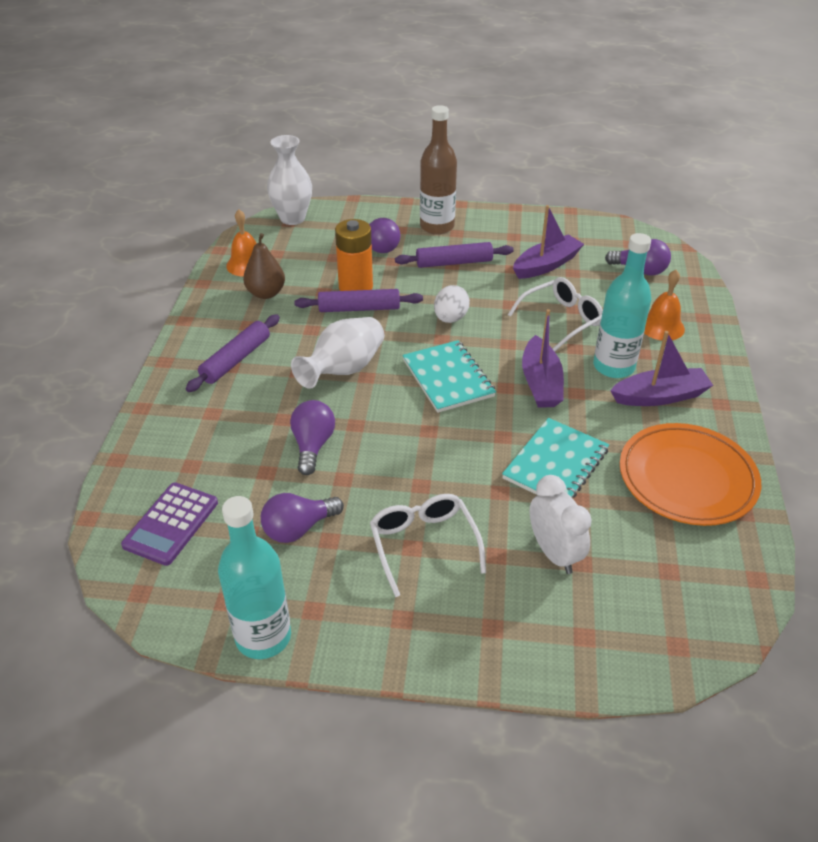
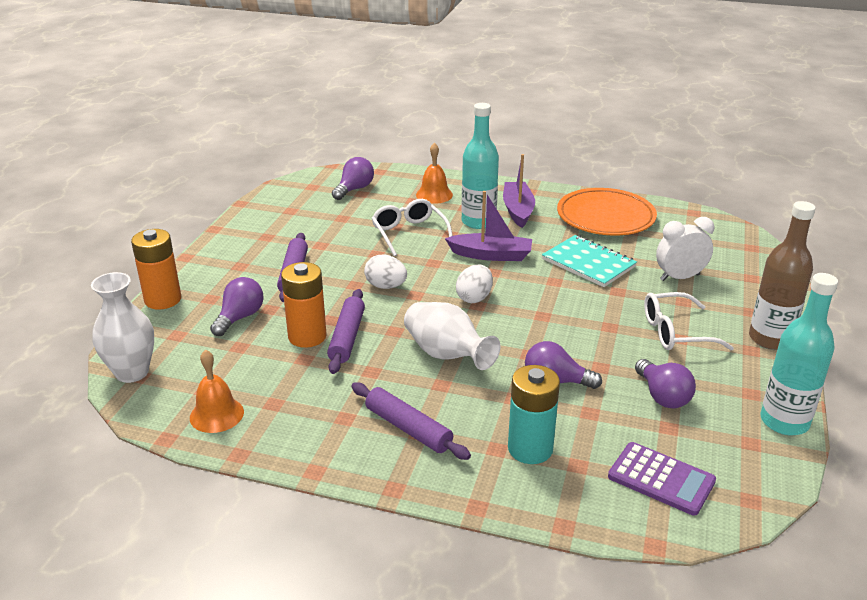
camera: 80 degrees left, 10 degrees down
(212, 433) = (530, 449): none -> turquoise battery
(266, 293) = (288, 401): brown pear -> none
(391, 208) = (163, 300): none -> orange battery
(437, 226) = (220, 275): brown bottle -> brown bottle (770, 339)
(448, 378) = (474, 298): turquoise notebook -> white egg
(546, 265) = (324, 228): purple boat -> none

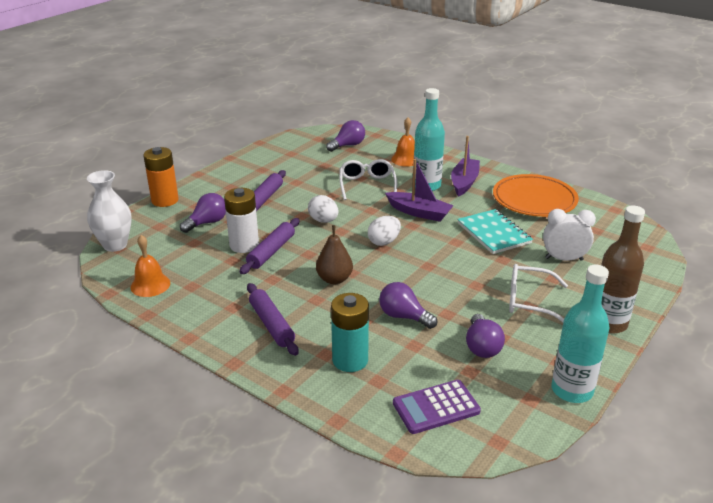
camera: 20 degrees right, 0 degrees up
(307, 336) = (244, 245): orange battery -> white battery
(446, 355) = (334, 279): white vase -> brown pear
(661, 479) = (436, 407): purple calculator -> purple calculator turned 105 degrees clockwise

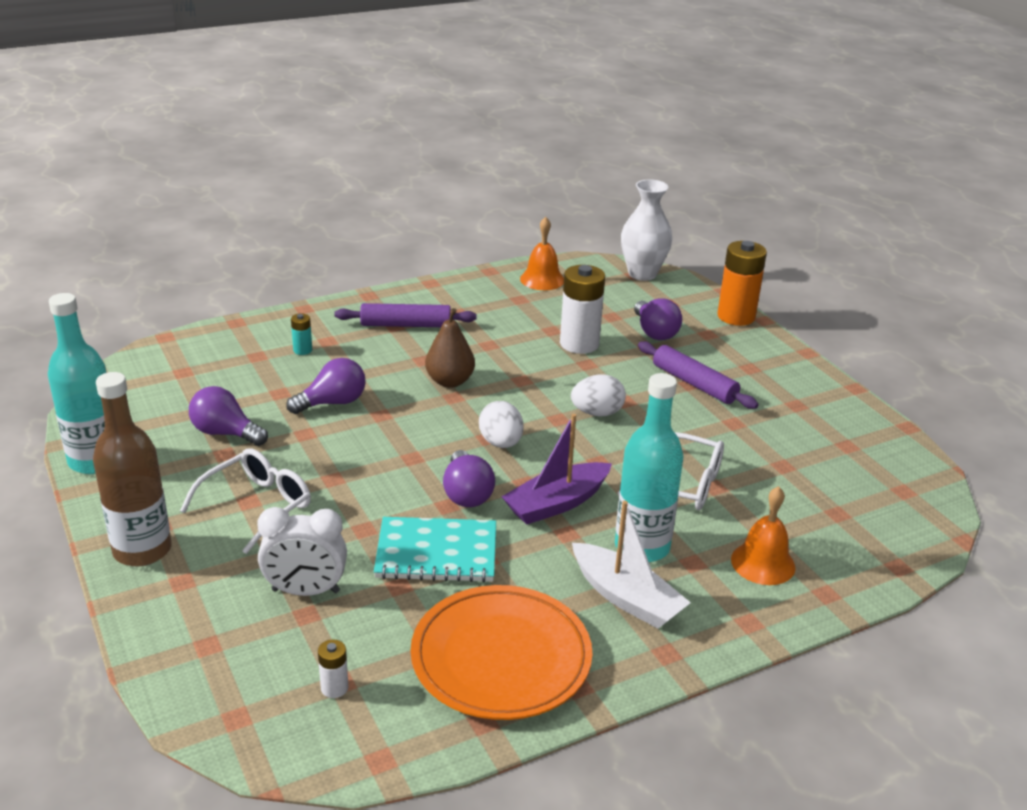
camera: 115 degrees right, 0 degrees up
(271, 251) = (549, 357): purple rolling pin -> none
(348, 145) = (857, 514): purple light bulb -> purple light bulb (466, 493)
(350, 360) = (302, 350): turquoise battery -> turquoise battery, size x0.46
(436, 407) = (185, 373): purple calculator -> none
(464, 182) = (626, 597): purple boat -> white boat
(564, 259) = (305, 591): white clock -> white clock turned 60 degrees clockwise
(601, 230) = (334, 688): none -> white battery

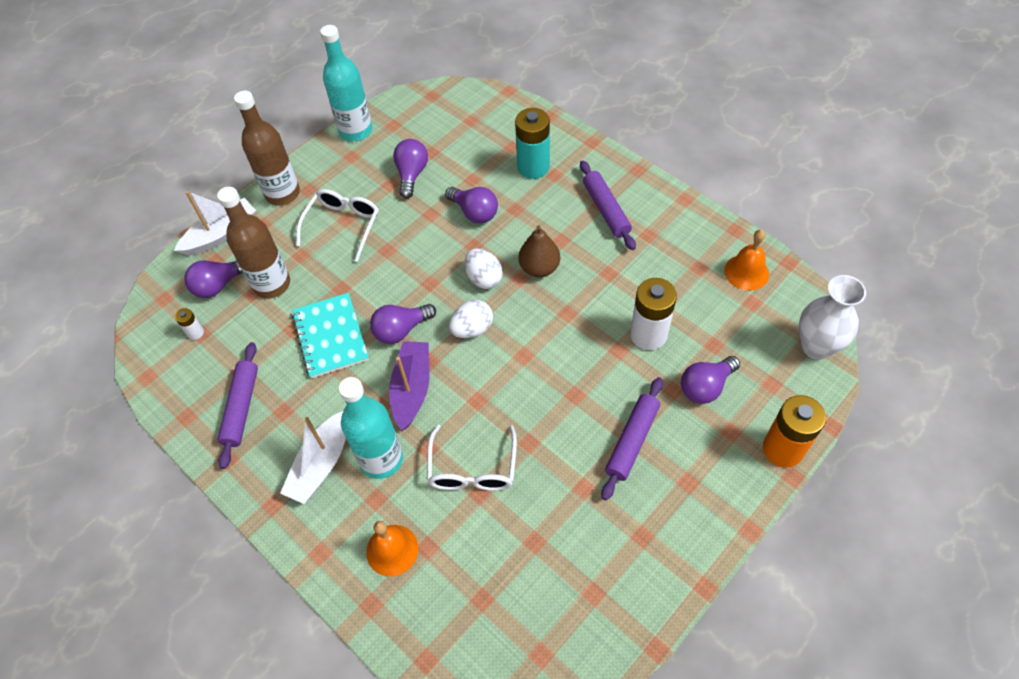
camera: 75 degrees right, 25 degrees up
(161, 628) = (221, 234): none -> white boat
(257, 506) = (343, 225): white glasses -> white glasses turned 90 degrees counterclockwise
(262, 647) = (219, 285): none -> purple light bulb
(302, 350) = (533, 167): turquoise battery -> turquoise battery, size x2.17
(305, 591) = (272, 284): white clock -> brown bottle
(501, 658) = (241, 408): orange plate -> purple rolling pin
(556, 503) = (412, 389): purple boat -> purple boat turned 60 degrees clockwise
(597, 413) = (545, 379): white egg -> white egg (484, 278)

